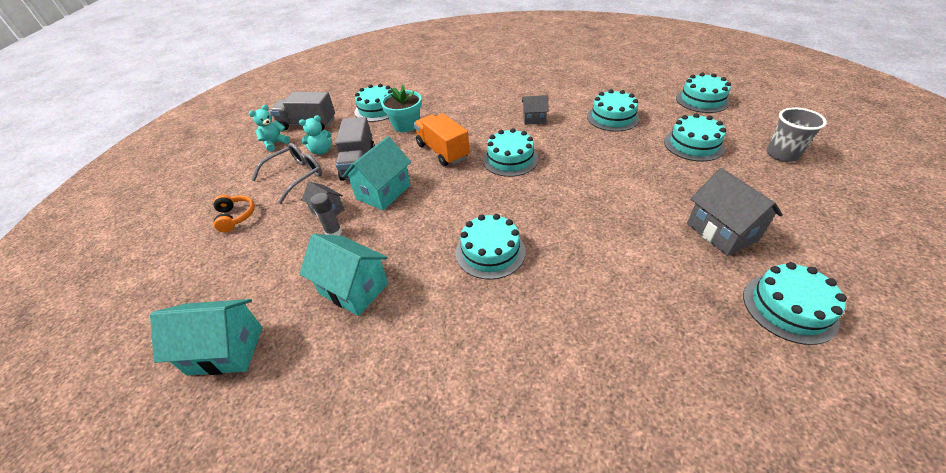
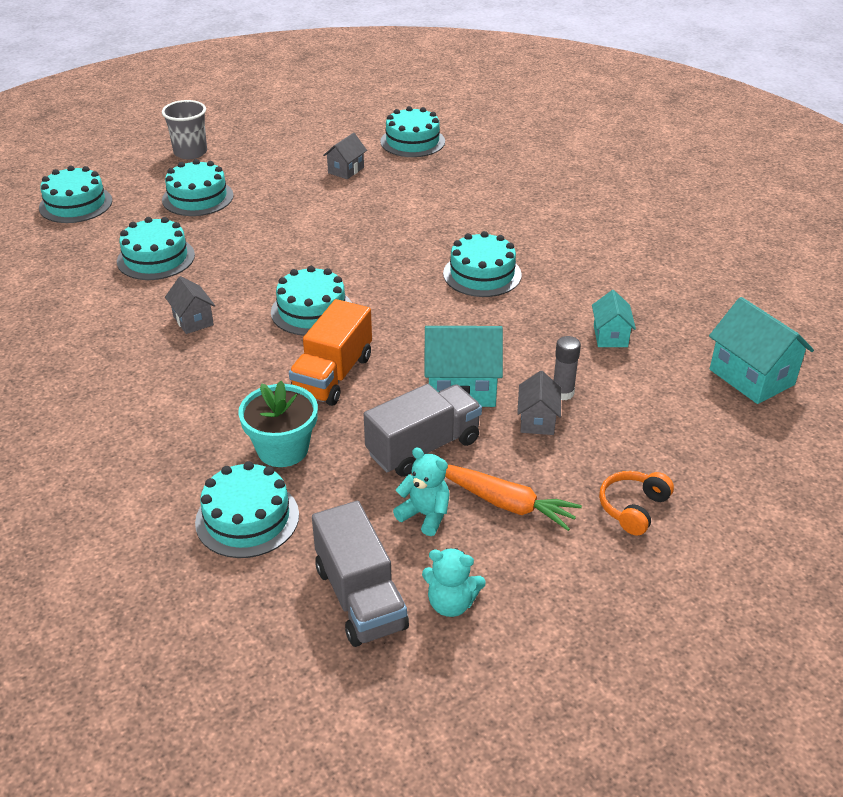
camera: 125 degrees left, 5 degrees down
(296, 176) = (505, 503): grey glasses -> orange carrot
(354, 289) = (610, 336): turquoise house -> turquoise house, size x0.58
(721, 232) = (346, 170): grey house -> grey house, size x0.58

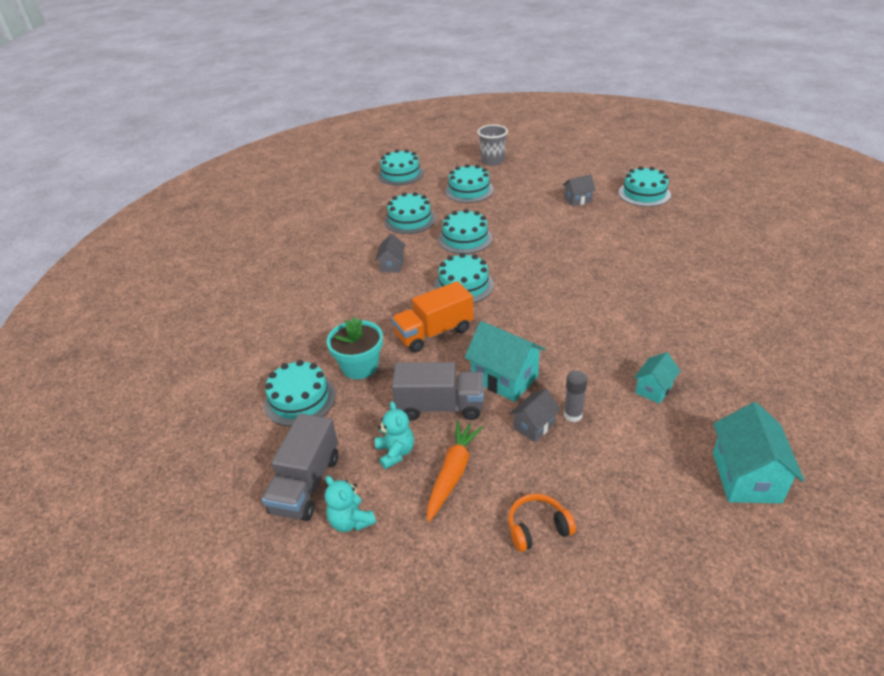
camera: 40 degrees right, 0 degrees up
(482, 274) = (600, 304): turquoise cake -> turquoise cake (465, 238)
(505, 503) = (453, 473): orange carrot -> orange carrot turned 135 degrees counterclockwise

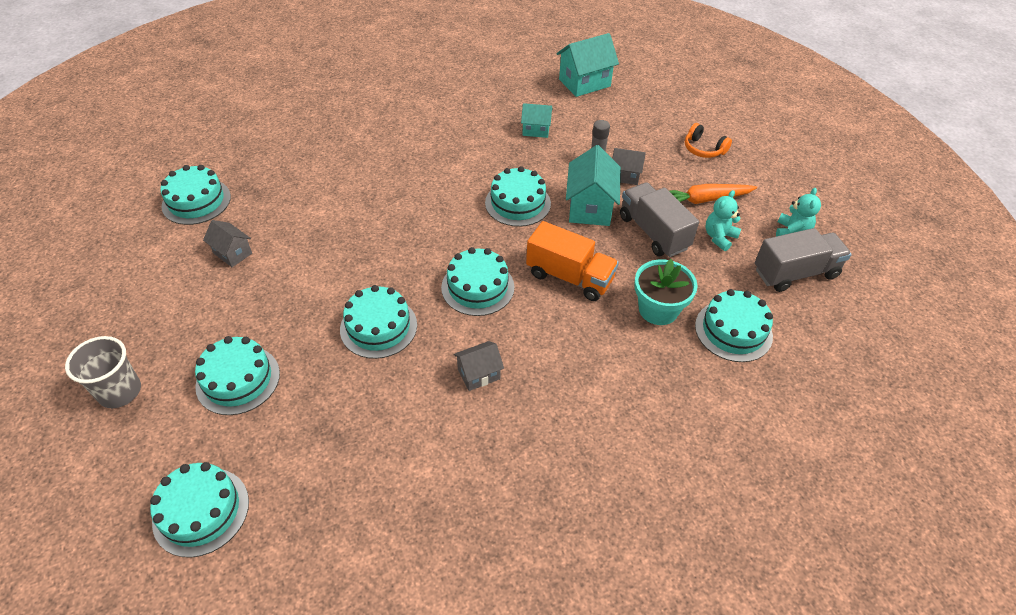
camera: 125 degrees left, 10 degrees up
(410, 220) = (357, 413): turquoise cake -> turquoise cake (517, 203)

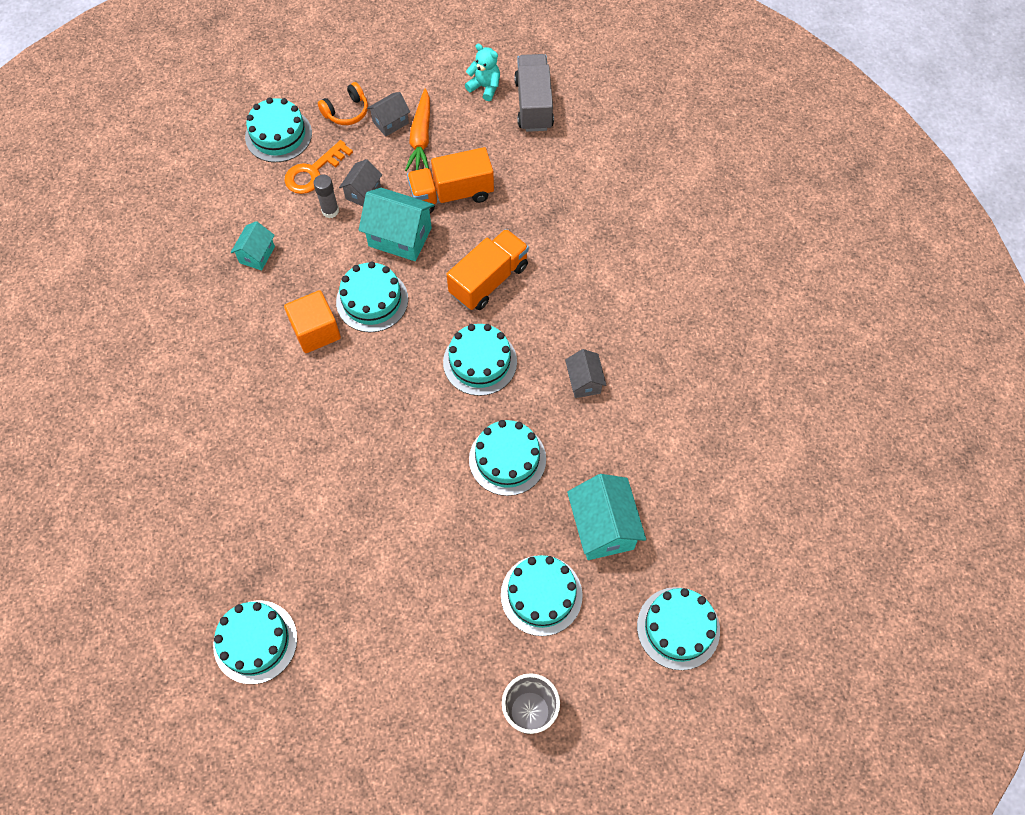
camera: 75 degrees left, 15 degrees up
(232, 253) = (360, 599): grey house -> grey house (390, 122)
(476, 177) = (316, 331): none -> orange cube
(584, 83) = (188, 184): turquoise house -> turquoise house (603, 527)
(630, 143) = (313, 172): none -> orange key
(653, 232) = (451, 194): grey truck -> orange truck
(658, 309) = (547, 221): turquoise flower pot -> none
(719, 237) = (474, 144): turquoise teddy bear -> none
(733, 330) = (584, 174): turquoise cake -> turquoise cake (278, 135)

